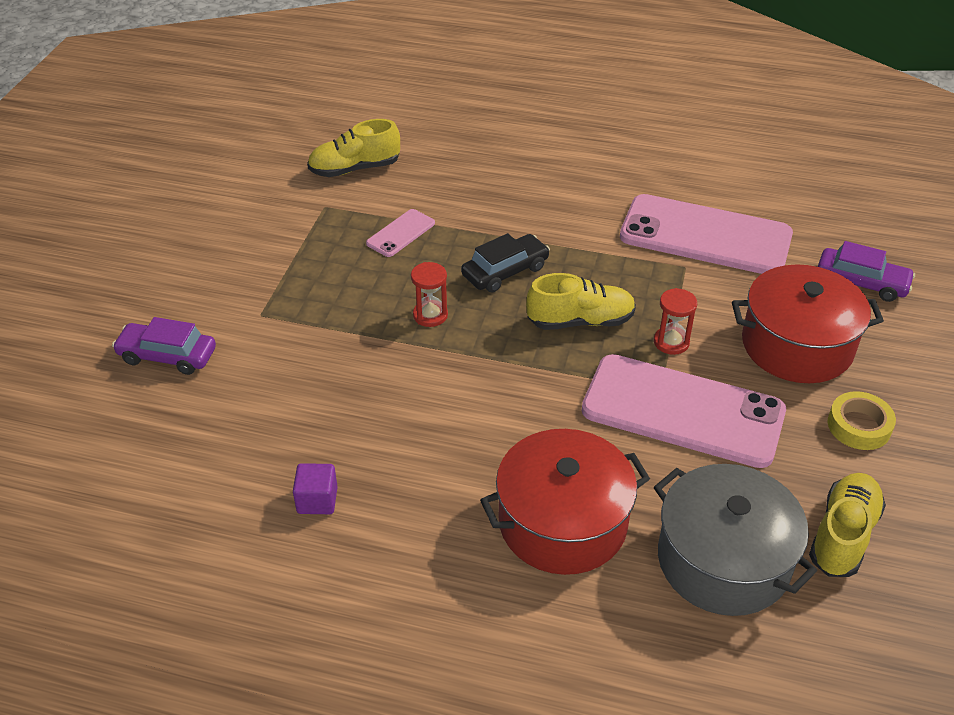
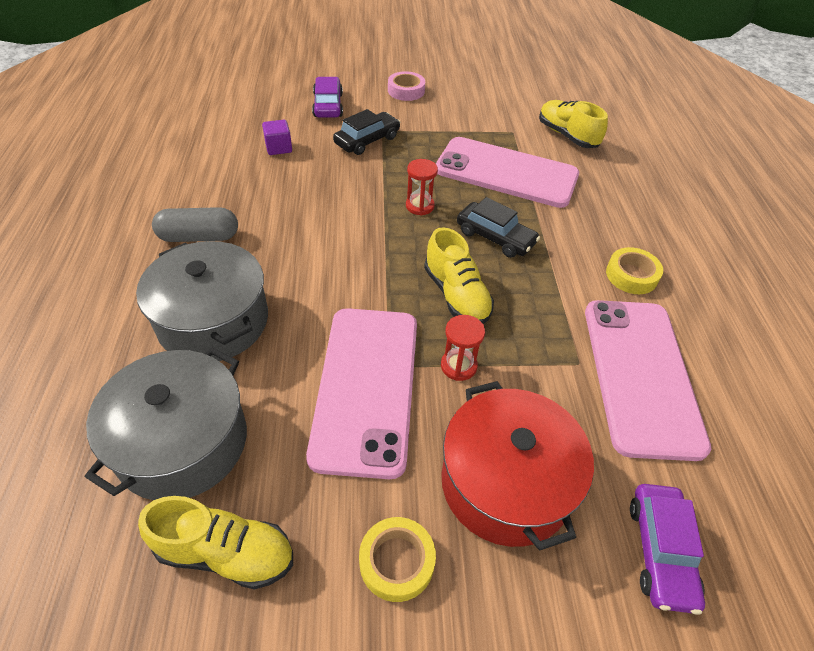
camera: 70 degrees right, 5 degrees up
(178, 272) = (406, 91): none -> pink tape
(276, 333) = (367, 140): none -> black car
(317, 500) = (216, 191): purple cube -> purple cube (278, 148)
(401, 233) = (506, 173): pink phone -> pink phone, size x2.27
(408, 526) = (199, 237): none -> grey capsule
(562, 522) = (213, 321): red pot -> grey pot
(590, 200) = (631, 275): none -> yellow tape

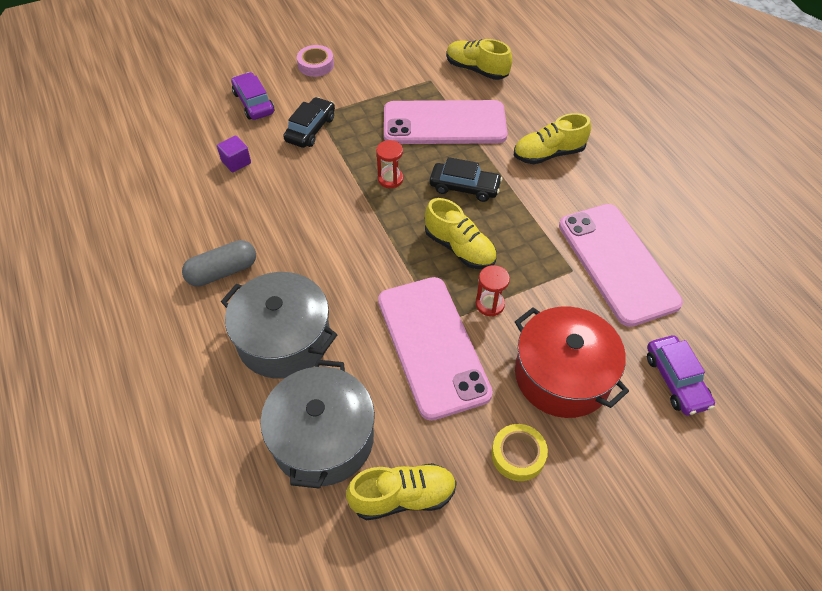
camera: 20 degrees left, 5 degrees up
(609, 233) = (548, 154): none -> yellow shoe
(631, 275) = (580, 185): yellow tape -> none

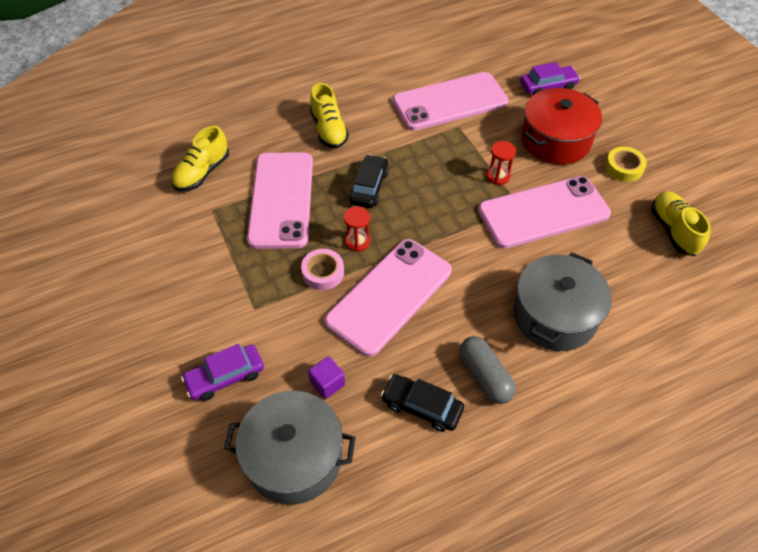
camera: 90 degrees left, 0 degrees up
(310, 129) = (278, 314): black car -> black car (422, 406)
(316, 65) = (164, 316): pink tape -> pink tape (323, 272)
(322, 203) = (389, 296): none -> pink phone
(323, 438) = (641, 281): grey pot -> grey pot (294, 457)
(459, 248) = (441, 193): yellow shoe -> none

